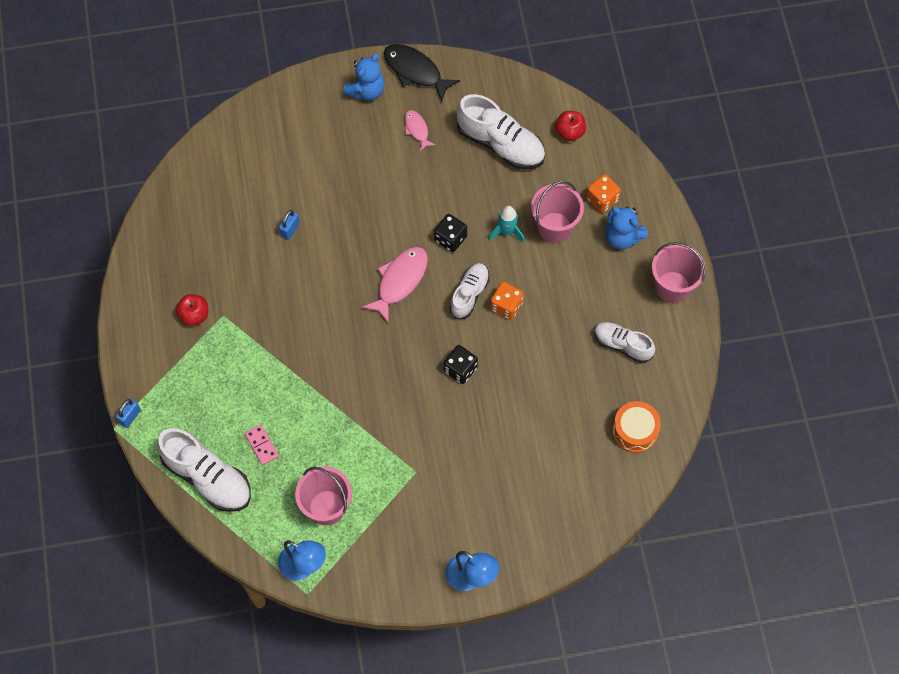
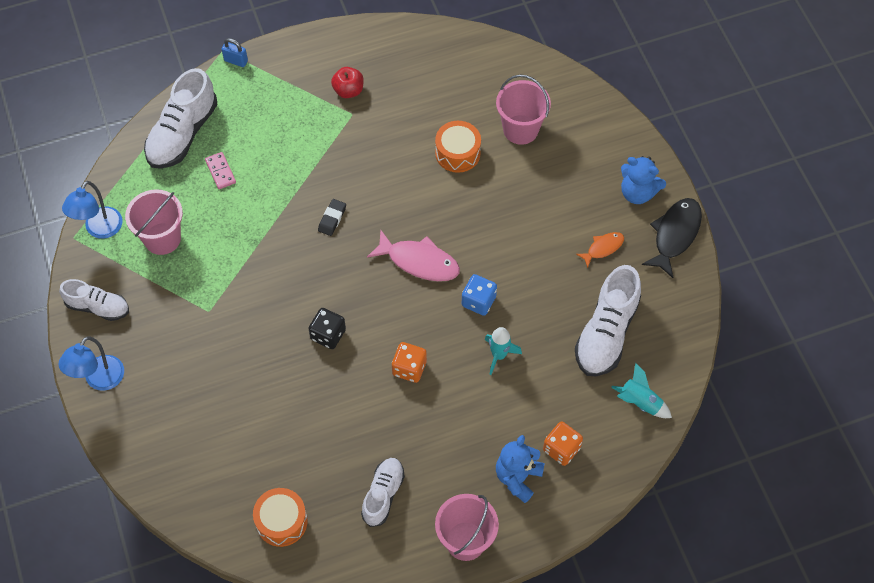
camera: 80 degrees right, 5 degrees down
(261, 445) = (220, 171): pink domino -> pink domino turned 75 degrees counterclockwise
(290, 229) = (457, 153): blue padlock -> orange drum
(338, 349) = (332, 219): none -> black eraser
(417, 129) = (603, 248): pink fish -> orange fish
(450, 238) = (478, 301): black dice -> blue dice
(469, 294) = (416, 330): white shoe -> white shoe (98, 307)
(554, 227) = (514, 403): pink bucket -> pink bucket (520, 129)
(569, 132) = (640, 402): red apple -> turquoise rocket

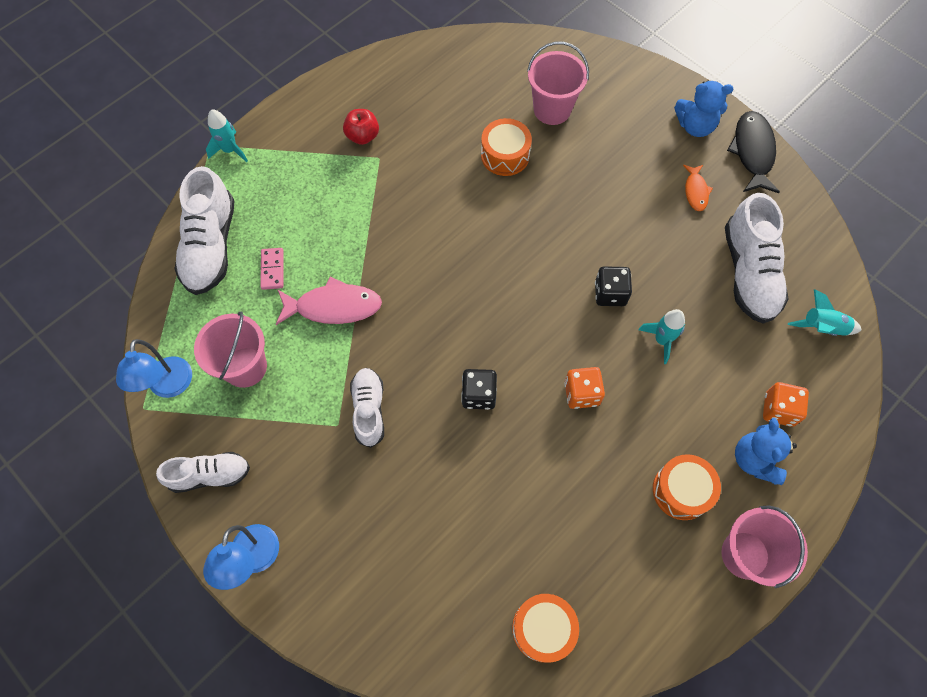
camera: 25 degrees left, 5 degrees up
(220, 171) = (272, 269): pink domino -> pink domino turned 45 degrees clockwise
(236, 61) = (230, 150): blue padlock -> turquoise rocket
(332, 219) = (416, 271): black eraser -> none
(383, 495) = (633, 545): white shoe -> white shoe (369, 410)
(419, 261) = (528, 278): pink fish -> pink fish (333, 306)
(444, 473) = (681, 490): none -> orange drum
(478, 301) = (610, 293): blue dice -> black dice
(603, 248) = (695, 191): orange fish -> orange fish turned 150 degrees clockwise

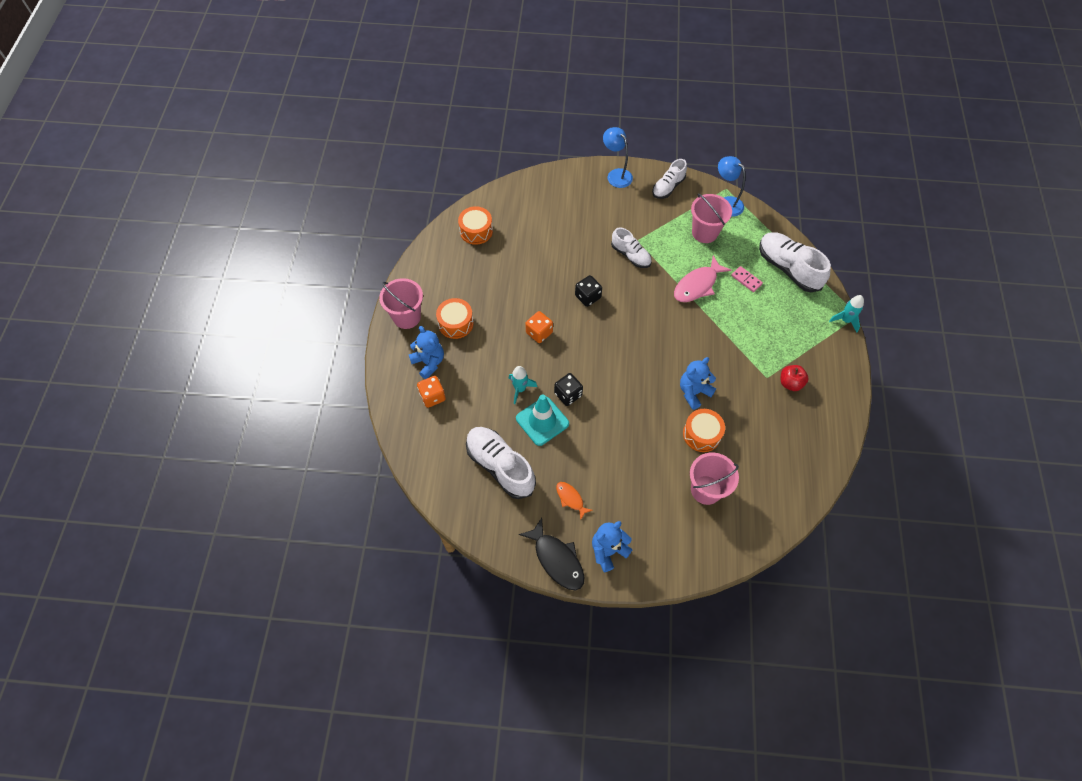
camera: 140 degrees right, 5 degrees down
(470, 197) = (693, 392): none -> blue teddy bear
(664, 286) = (542, 421): none -> turquoise traffic cone
(822, 328) = (436, 462): turquoise rocket -> none

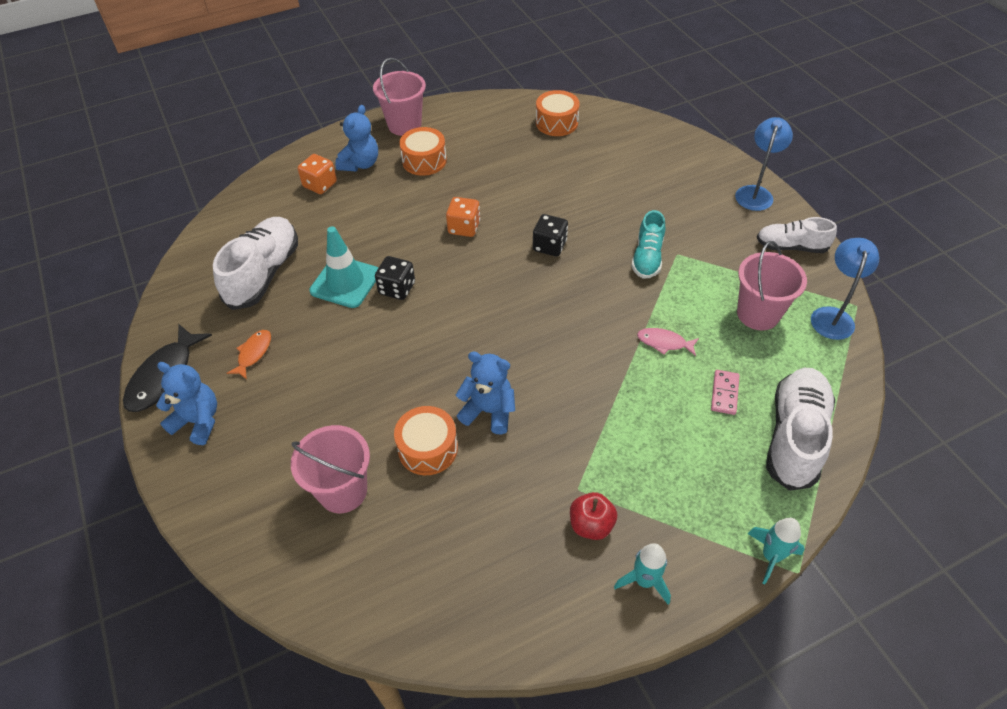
camera: 60 degrees right, 10 degrees down
(520, 389) = (376, 245): turquoise rocket -> turquoise rocket (644, 581)
(630, 255) = (647, 257): white shoe -> turquoise shoe
(697, 285) = (664, 342): pink fish -> pink fish, size x0.56

